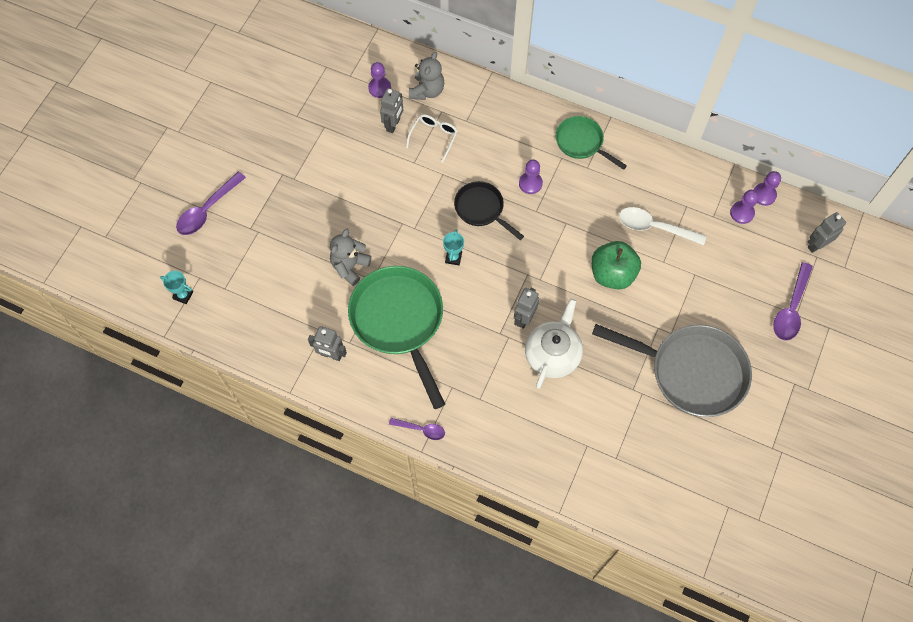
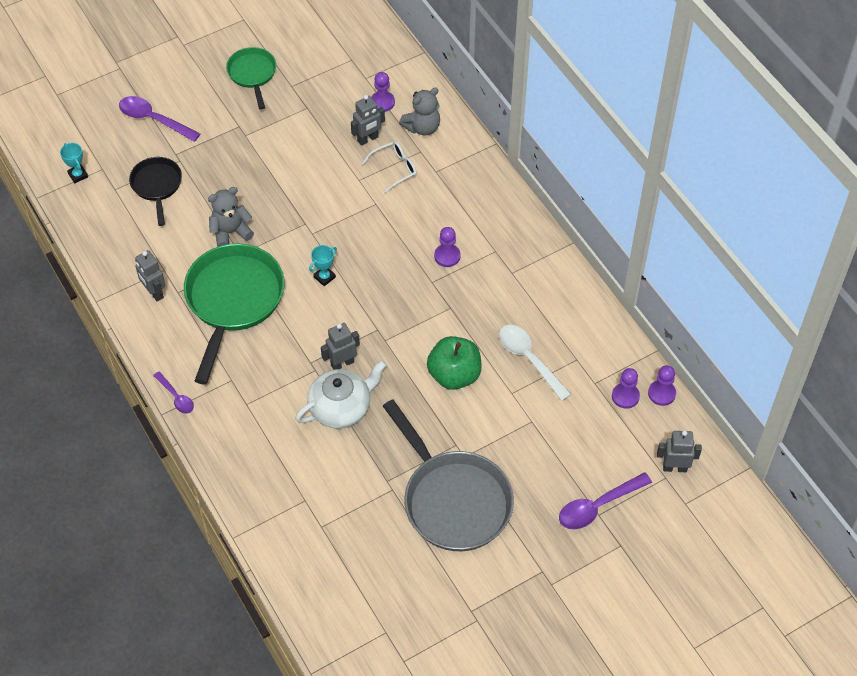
camera: 35 degrees right, 10 degrees down
(207, 209) = (154, 119): purple spoon -> purple spoon turned 45 degrees clockwise
(481, 209) = (384, 252): black pan -> black pan (157, 186)
(581, 142) = (525, 249): green pan -> green pan (252, 74)

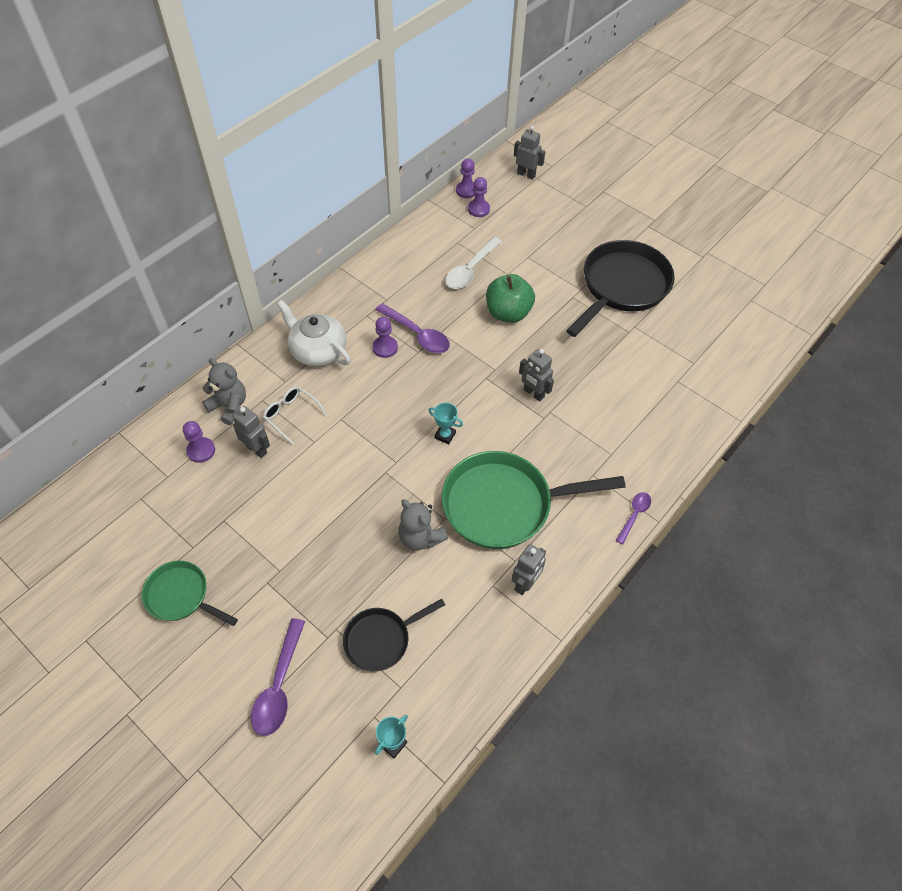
camera: 110 degrees left, 0 degrees up
(252, 74) = (181, 596): green pan -> green pan turned 60 degrees clockwise
(341, 407) = (578, 381): white teapot -> white teapot (318, 351)
(453, 500) = (622, 287): grey pan -> black pan
(598, 506) = (579, 207): purple spoon -> purple spoon (417, 334)
(674, 467) = (526, 174): grey robot -> grey robot turned 135 degrees clockwise

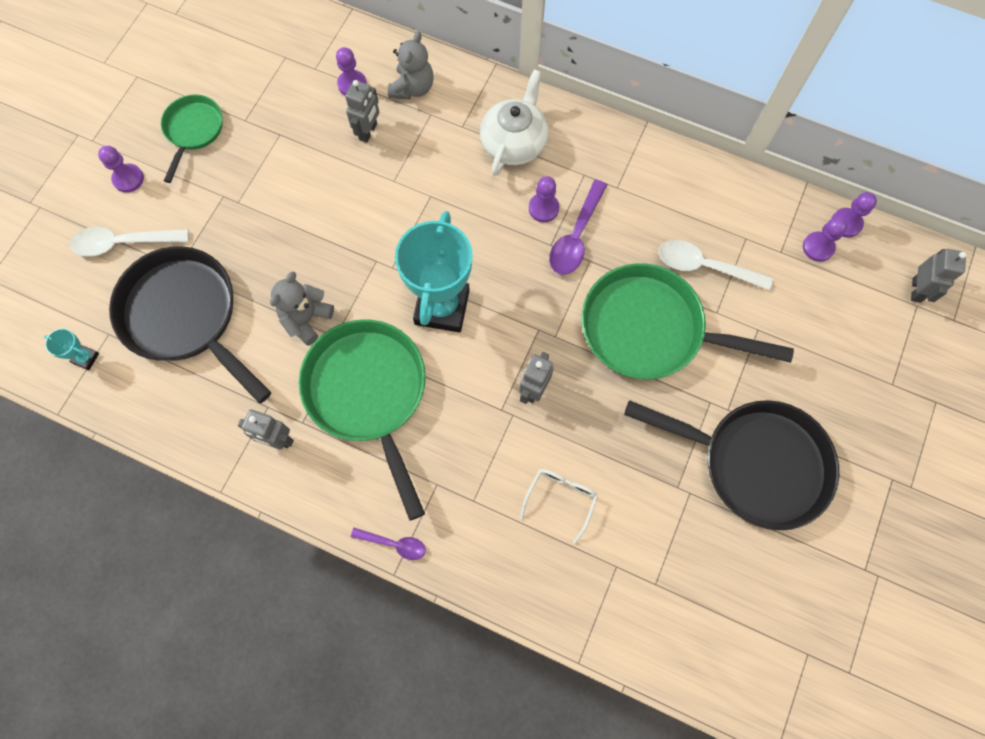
camera: 75 degrees right, 15 degrees up
(207, 669) = (128, 179): none -> purple pawn
(279, 685) = (124, 243): purple spoon -> white spoon
(291, 415) = (420, 147): white glasses -> white glasses (561, 498)
(381, 639) = (185, 316): black pan -> black pan, size x1.83
(445, 435) = (442, 307): turquoise trophy -> turquoise trophy, size x2.46
(508, 313) = (650, 329): green apple -> green pan

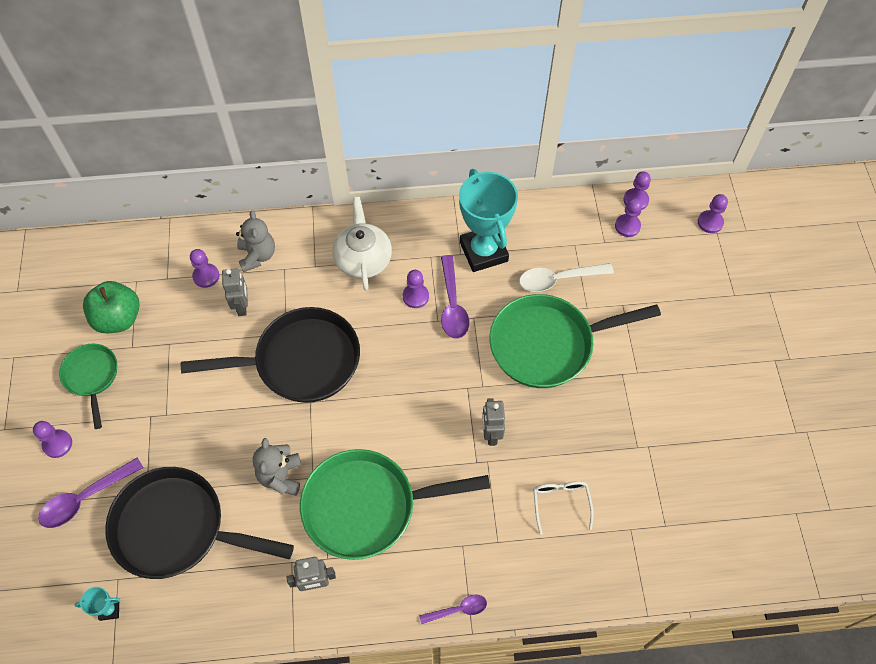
camera: 30 degrees left, 10 degrees down
(124, 243) = (86, 498): white spoon -> purple spoon
(248, 86) = (118, 318): none -> green apple
(369, 393) = (367, 506): green pan -> green pan turned 45 degrees counterclockwise
(442, 307) = (383, 410): turquoise trophy -> turquoise trophy (483, 252)
(755, 463) = (679, 400): black pan -> black pan (300, 361)
(916, 290) = (710, 222): grey robot -> purple pawn

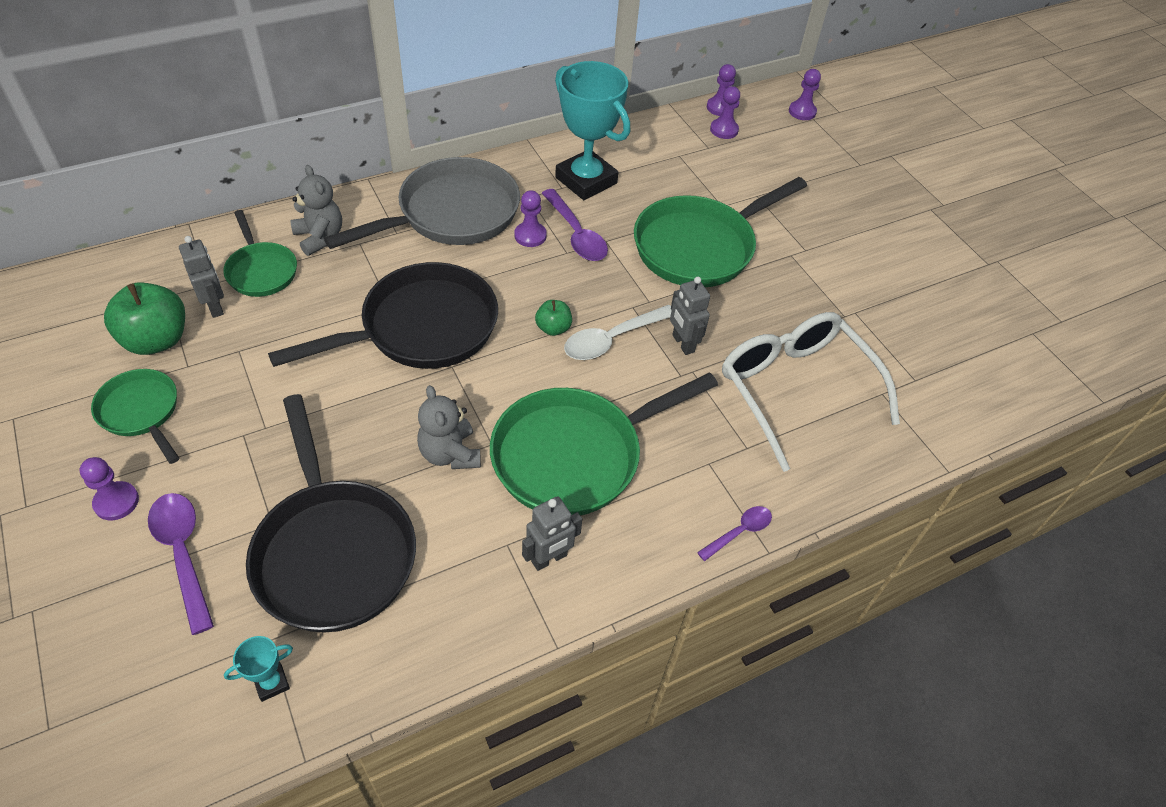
camera: 25 degrees left, 10 degrees down
(86, 498) = (183, 554): purple spoon -> purple spoon turned 120 degrees clockwise
(177, 528) = (333, 552): black pan -> black pan turned 105 degrees counterclockwise
(206, 276) = (261, 271): purple pawn -> green pan
(242, 306) = (321, 290): grey robot -> grey robot (215, 306)
(363, 259) = (452, 214): white teapot -> grey pan
(397, 390) = (553, 328): none -> green apple
(559, 279) = (679, 188): white spoon -> white spoon (612, 339)
(560, 503) = (795, 389): white glasses -> white glasses, size x2.16

